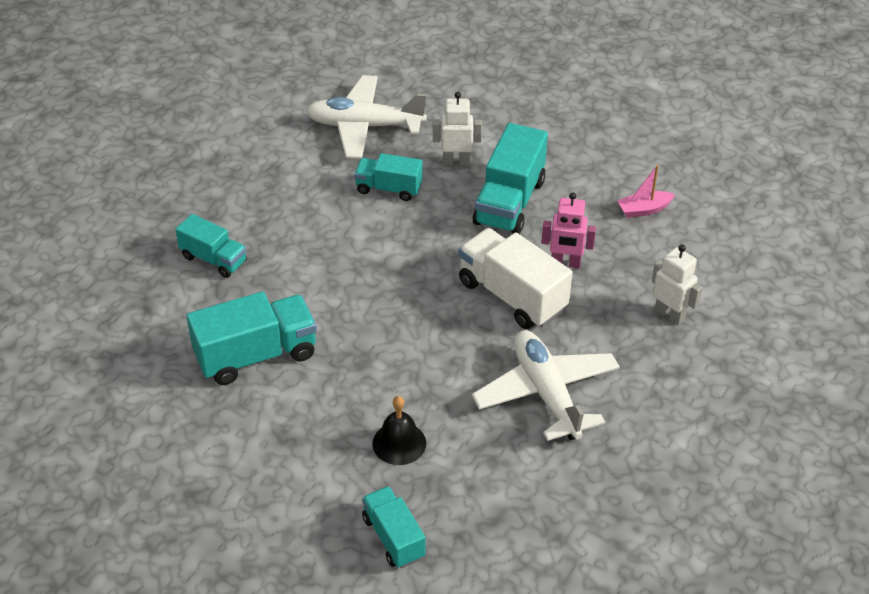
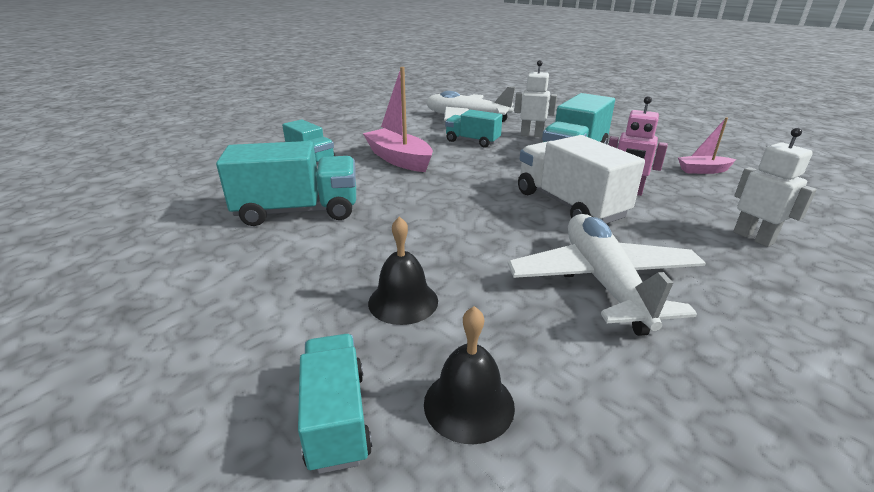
camera: 15 degrees right, 15 degrees down
(316, 244) = (399, 159): none -> pink boat
(469, 512) = (469, 404): none -> black bell

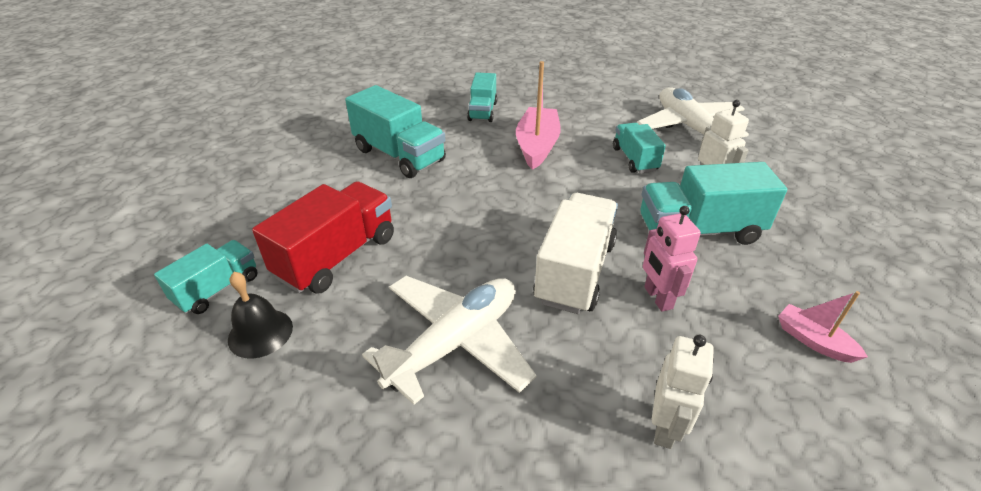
camera: 50 degrees right, 10 degrees up
(403, 301) = (337, 256): black bell -> red truck

